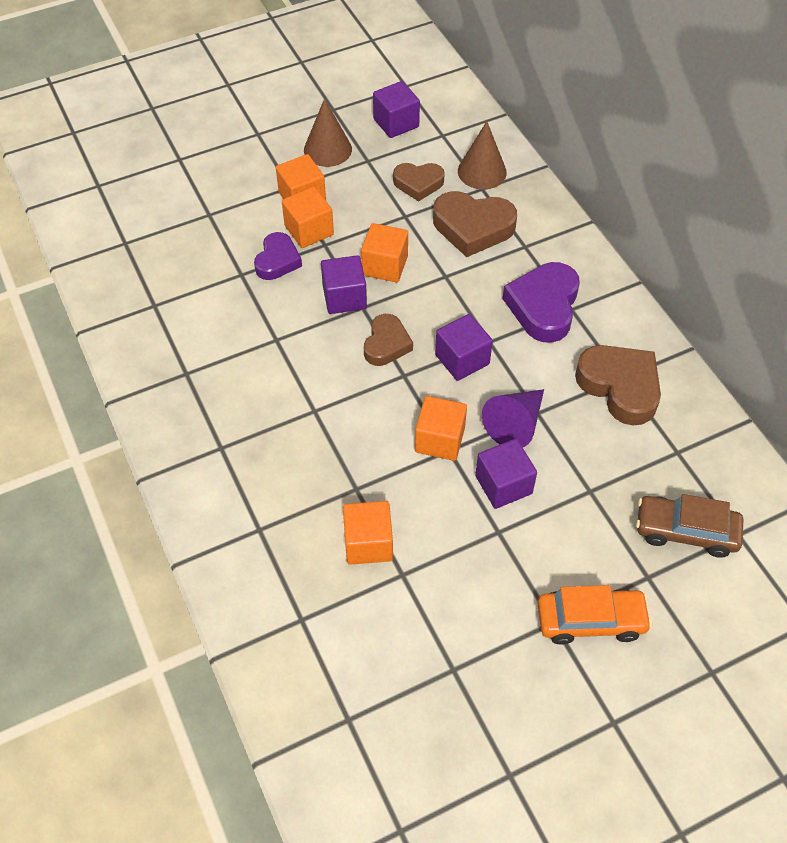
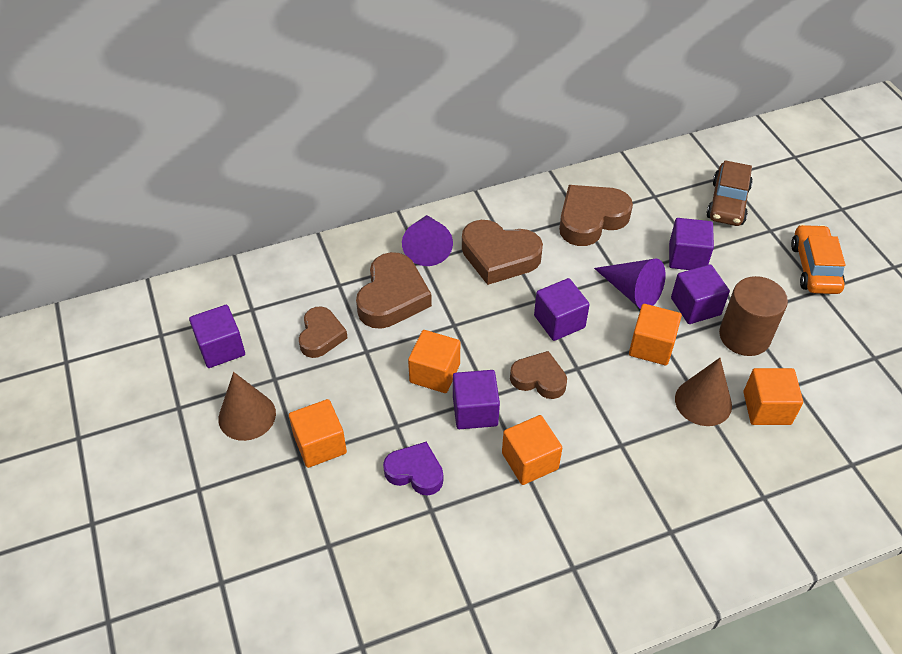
camera: 85 degrees left, 5 degrees down
(309, 230) = (373, 440): orange cube -> orange cube (530, 461)
(466, 530) = (744, 336): none -> brown cylinder
(482, 171) = (315, 282): brown cone -> brown cone (703, 402)
(543, 306) = (499, 256): purple heart -> brown heart
(544, 248) = (427, 247): none -> purple cone
(579, 481) = (687, 257): none -> purple cube

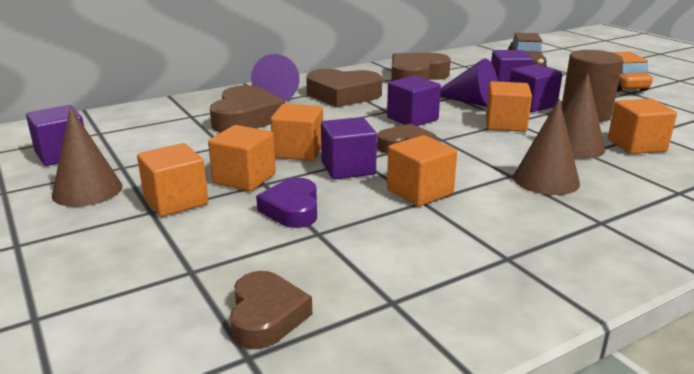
camera: 10 degrees left, 25 degrees down
(321, 336) = (174, 141): brown heart -> brown heart (266, 316)
(380, 415) = (244, 178): none -> orange cube
(415, 472) = (292, 209): purple heart -> purple heart turned 105 degrees counterclockwise
(650, 458) = (546, 180): none -> brown cone

